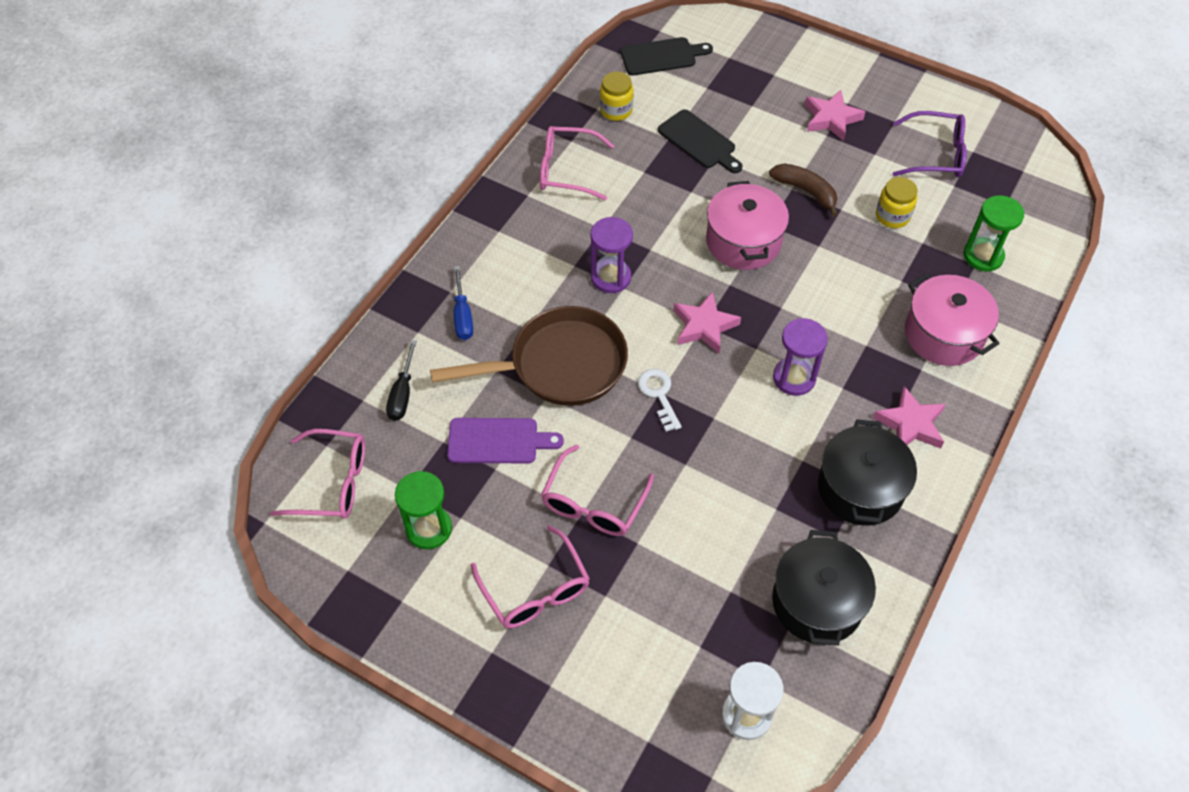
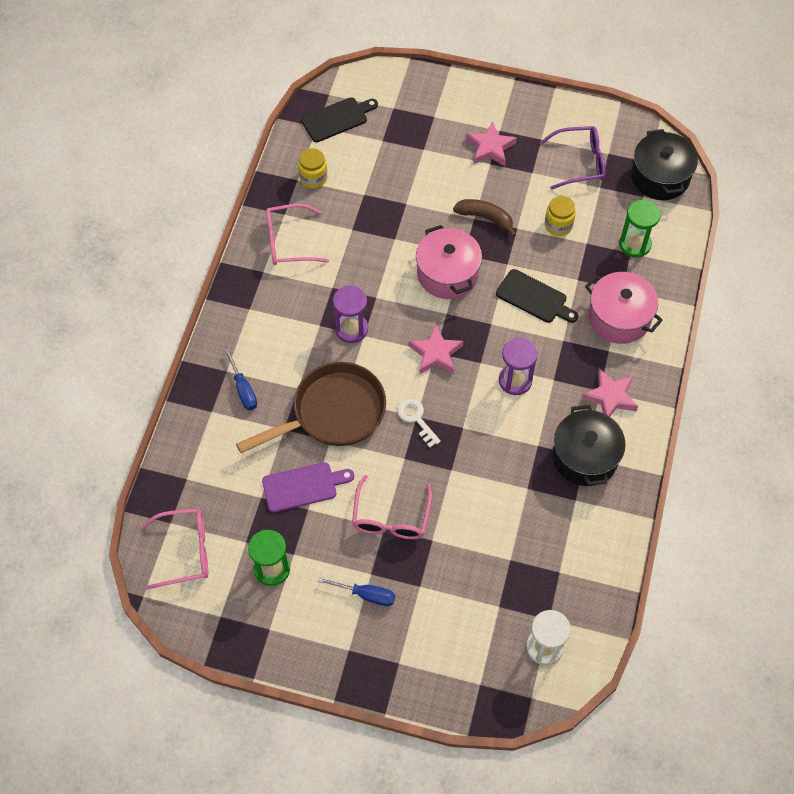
camera: 15 degrees left, 5 degrees up
(402, 394) = (216, 466): black screwdriver -> none
(535, 589) = (366, 595): pink glasses -> blue screwdriver
(699, 141) = (389, 192): black cutting board -> black cutting board (534, 298)
(817, 602) = (574, 552): black pot -> black pot (660, 177)

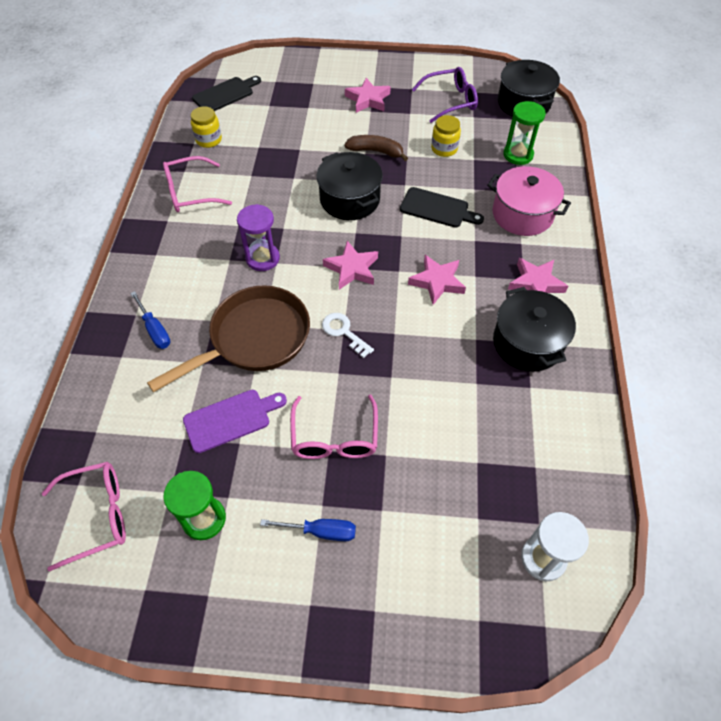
camera: 10 degrees left, 5 degrees down
(447, 274) = (350, 199): pink pot -> black pot
(515, 380) = (437, 282): purple hourglass -> pink star

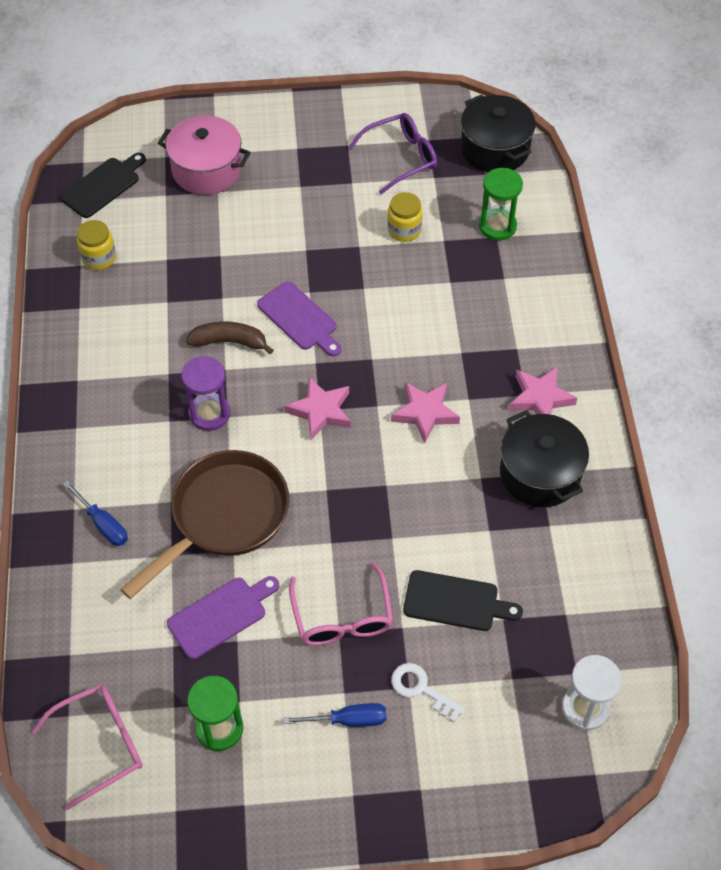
camera: 10 degrees left, 0 degrees up
(190, 193) = (96, 337): pink glasses -> none
(344, 332) = (327, 492): white key -> white key (421, 689)
(350, 199) = (299, 318): black pot -> purple cutting board
(368, 99) = (294, 169): pink star -> none
(376, 151) = (319, 246): brown banana -> brown banana (229, 342)
(437, 209) = (409, 316): black cutting board -> black cutting board (455, 602)
(522, 214) = (513, 309): pink pot -> pink pot (206, 170)

